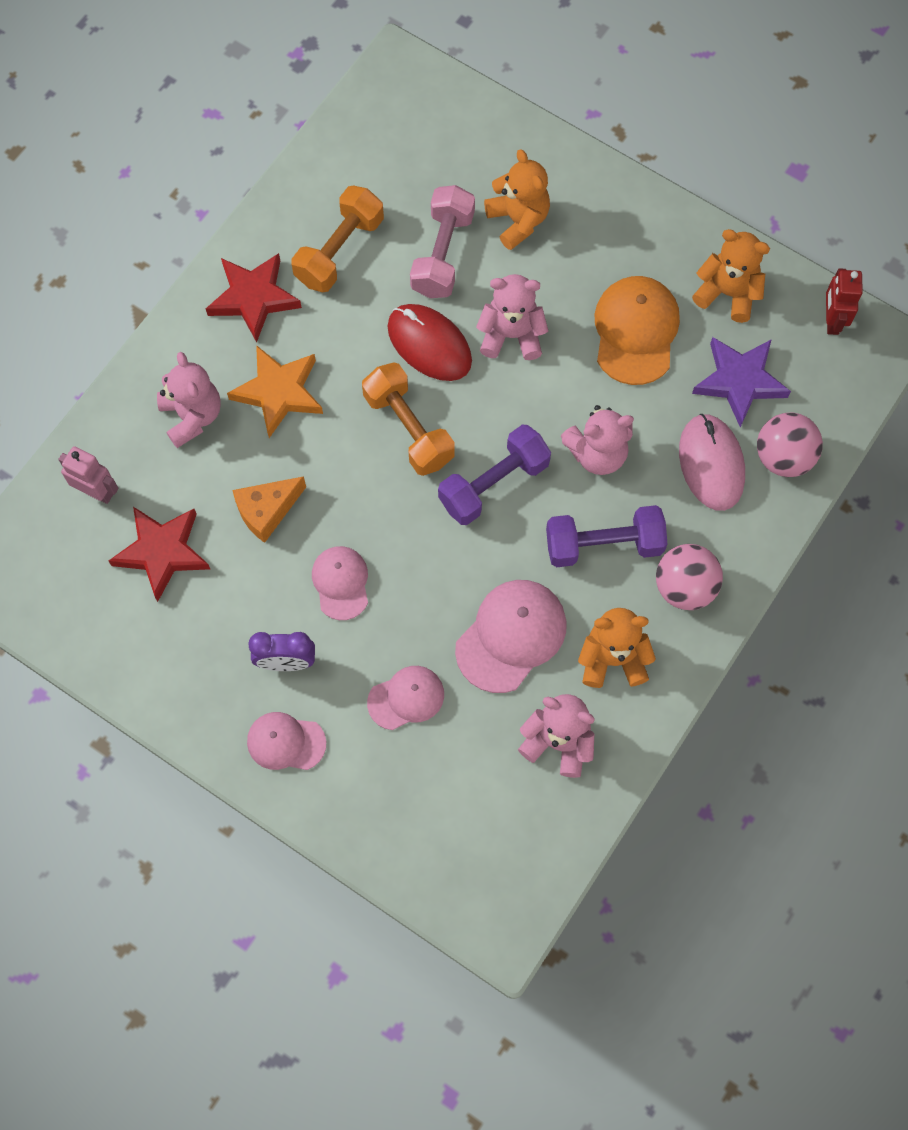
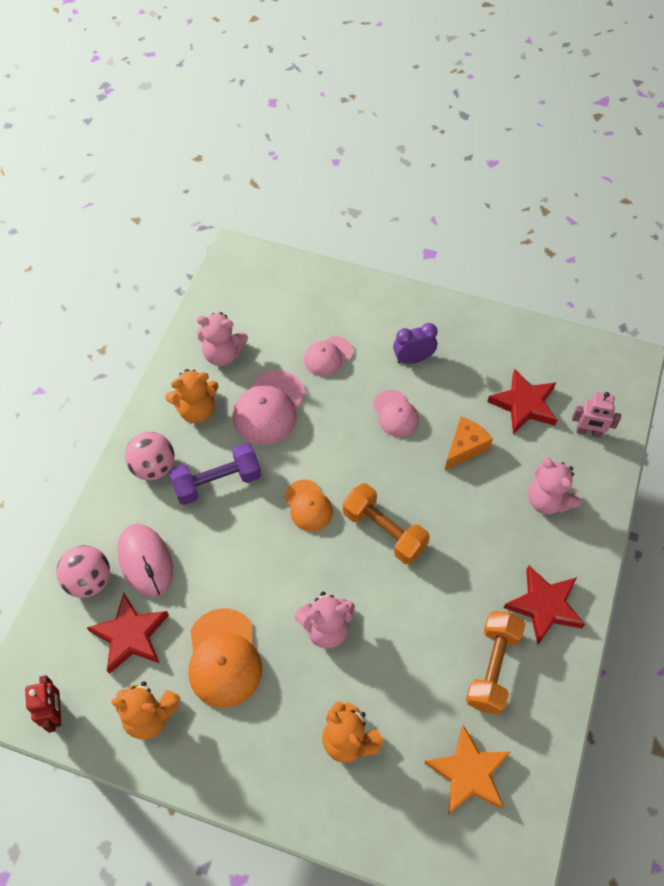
camera: 165 degrees right, 10 degrees down
(279, 392) = (492, 534): orange star -> orange star (468, 773)
(286, 742) = (395, 316): pink cap -> none
(429, 344) = (390, 602): red mouse -> none
(442, 254) = (405, 688): pink dumbbell -> none
(494, 484) = (308, 505): purple dumbbell -> orange cap
(597, 453) = (235, 547): pink teddy bear -> none
(739, 381) = (130, 635): purple star -> red star

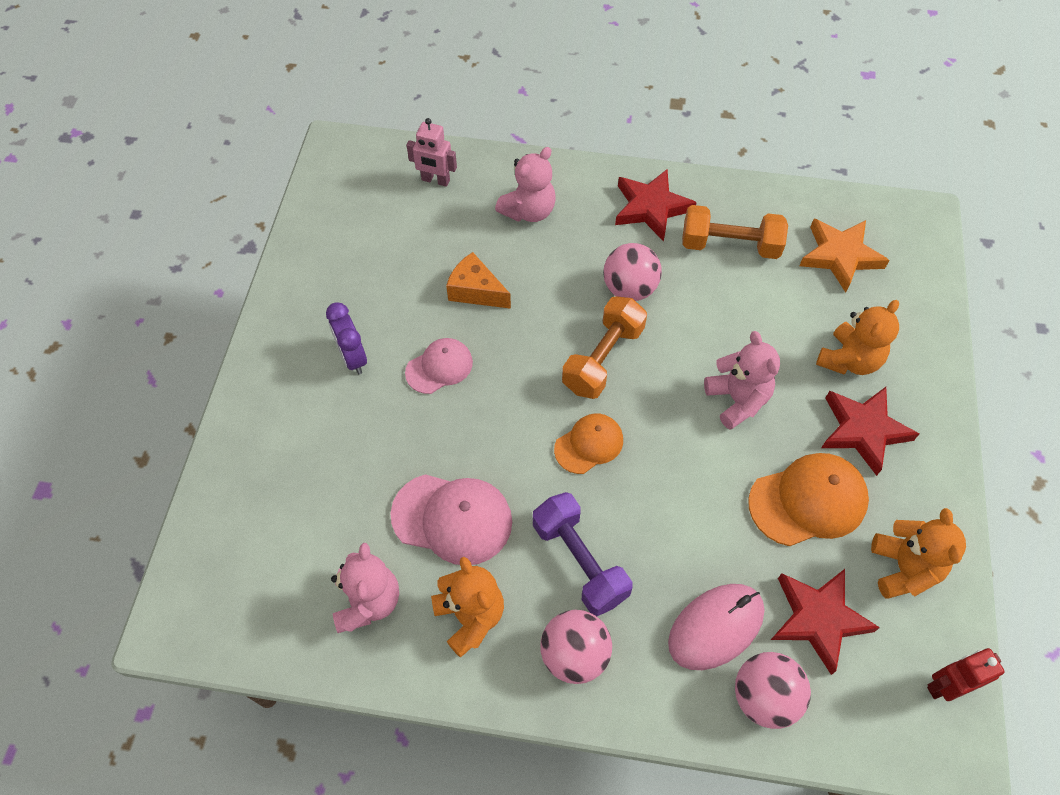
camera: 100 degrees left, 0 degrees up
(328, 356) = (358, 458): pink cap -> none
(452, 566) = (629, 289): none -> pink ball
(524, 404) = (407, 239): red star -> red star (863, 430)
(588, 432) = (435, 180): pink robot -> pink robot turned 105 degrees clockwise

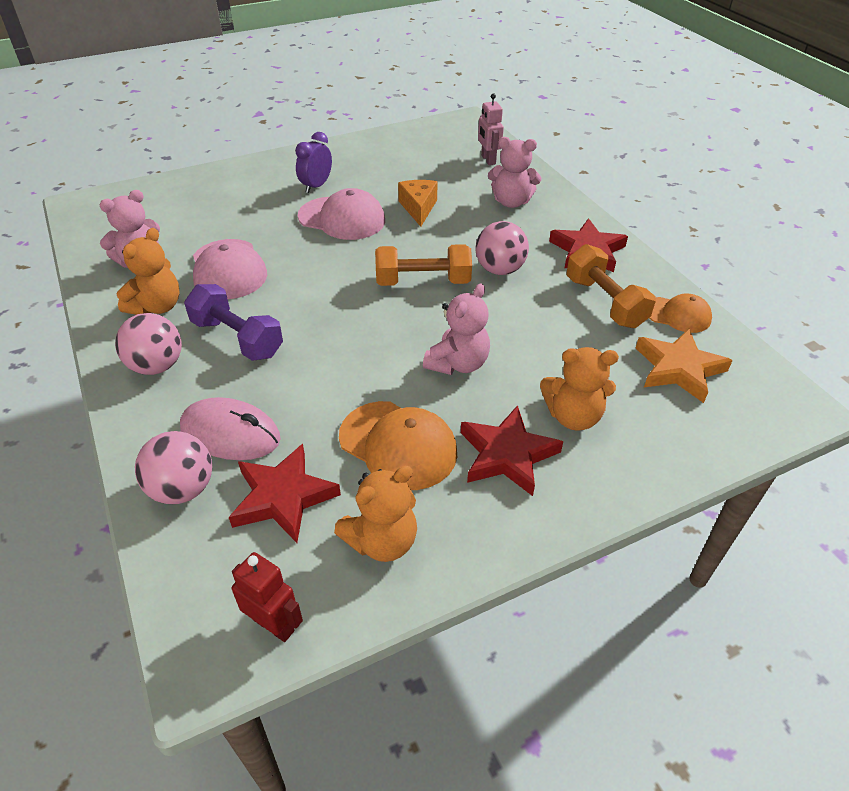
camera: 55 degrees right, 15 degrees down
(439, 367) = (342, 218): pink cap -> pink cap, size x1.60
(579, 561) = (237, 338): purple dumbbell -> purple dumbbell turned 75 degrees counterclockwise
(589, 444) = (341, 304): orange cap -> orange cap (677, 315)

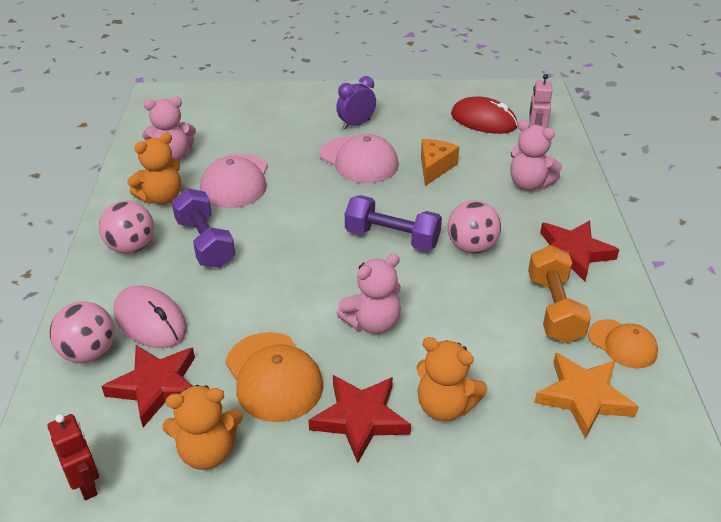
camera: 25 degrees right, 5 degrees down
(423, 282) = (392, 238): orange dumbbell -> purple dumbbell
(434, 156) = (483, 120): none -> red mouse

